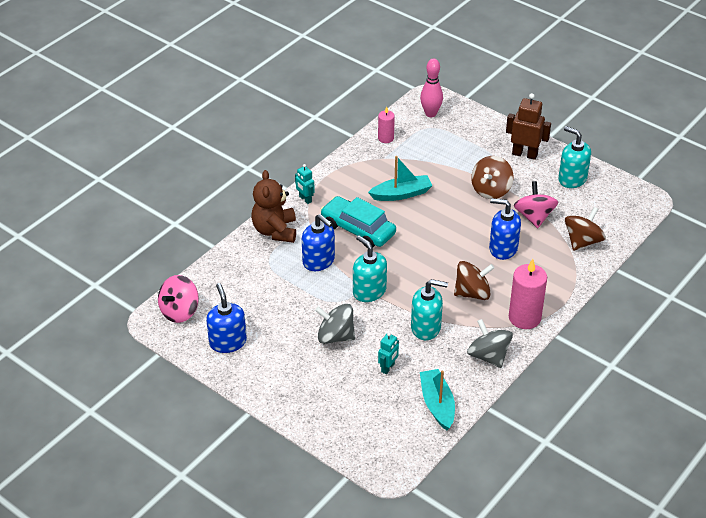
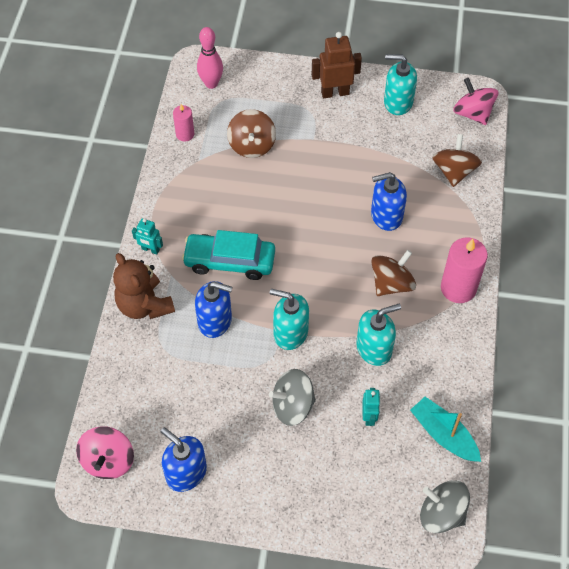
camera: 30 degrees left, 15 degrees up
(401, 194) = (245, 196): turquoise boat -> none
(488, 356) = (454, 351): grey spinning top -> grey spinning top (441, 514)
(491, 190) = (330, 151): brown spinning top -> brown spinning top (252, 145)
(534, 217) = (391, 164): pink spinning top -> pink spinning top (472, 113)

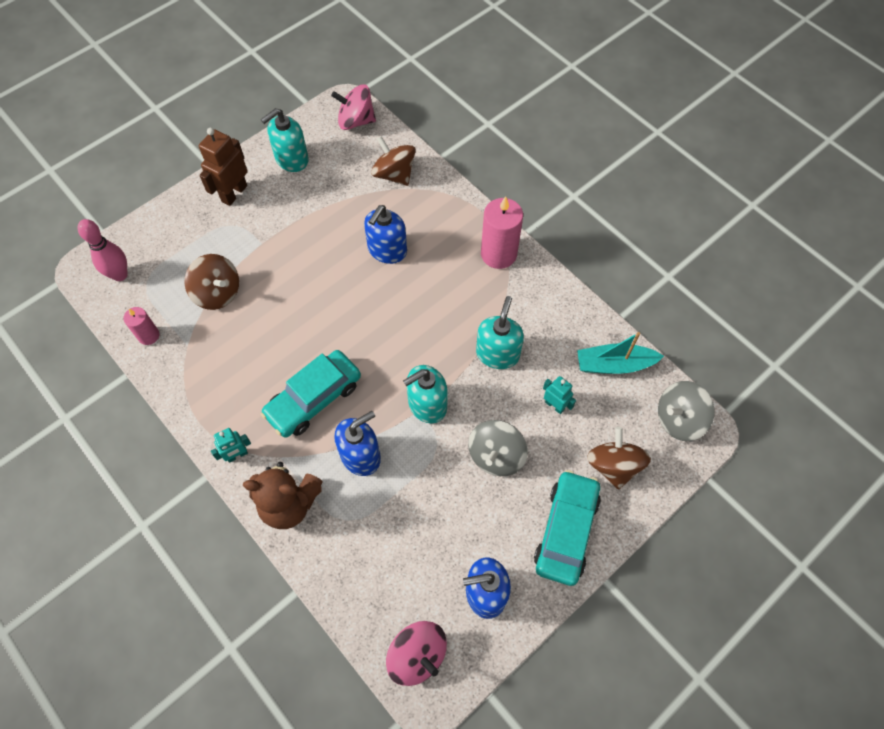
camera: 50 degrees left, 5 degrees up
(277, 494) = (566, 531): none -> turquoise car
(391, 284) = (452, 295): brown spinning top -> brown spinning top (613, 465)

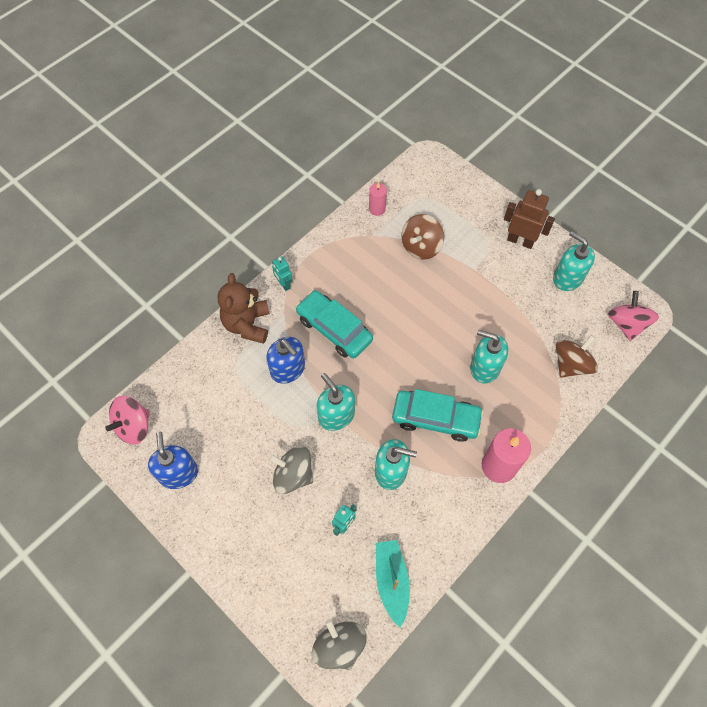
camera: 85 degrees right, 0 degrees up
(120, 275) = (427, 180): pink bowling pin -> none
(387, 250) = (484, 367): blue soap dispenser -> turquoise soap dispenser
(566, 531) = (229, 537): turquoise car -> turquoise car (435, 419)
(613, 465) = (289, 579): brown spinning top -> none

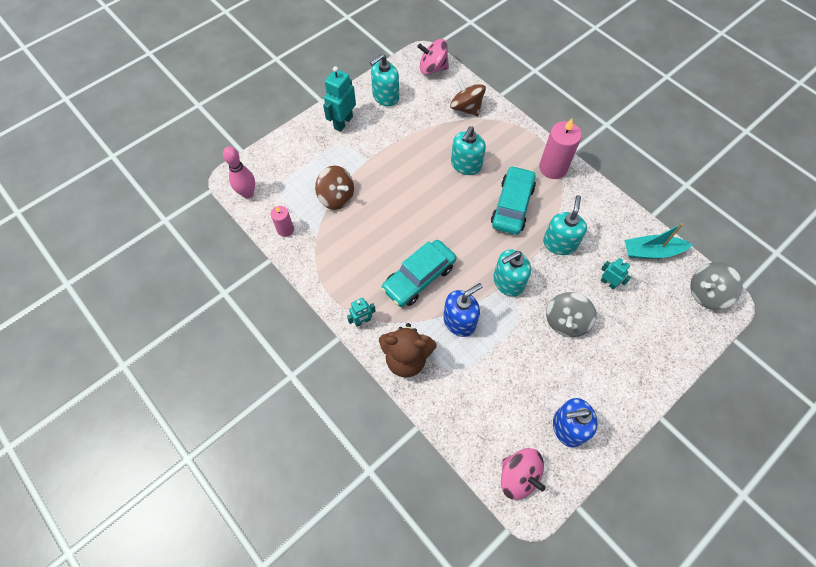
camera: 85 degrees left, 0 degrees up
(414, 172) = (248, 193): none -> pink bowling pin
(520, 241) = (343, 122): brown robot -> turquoise robot

